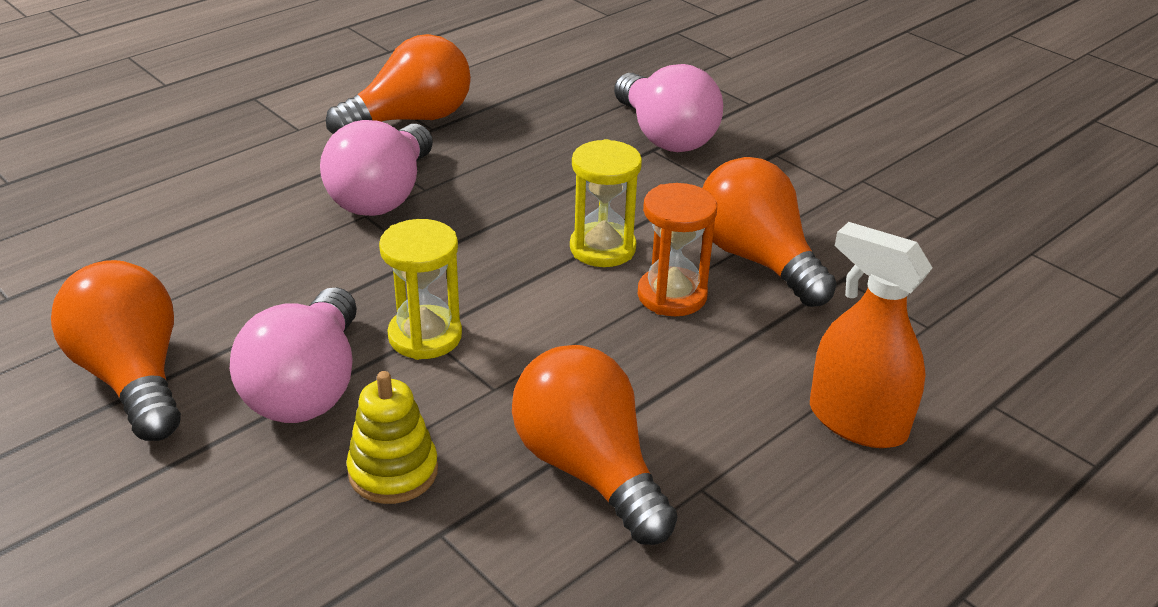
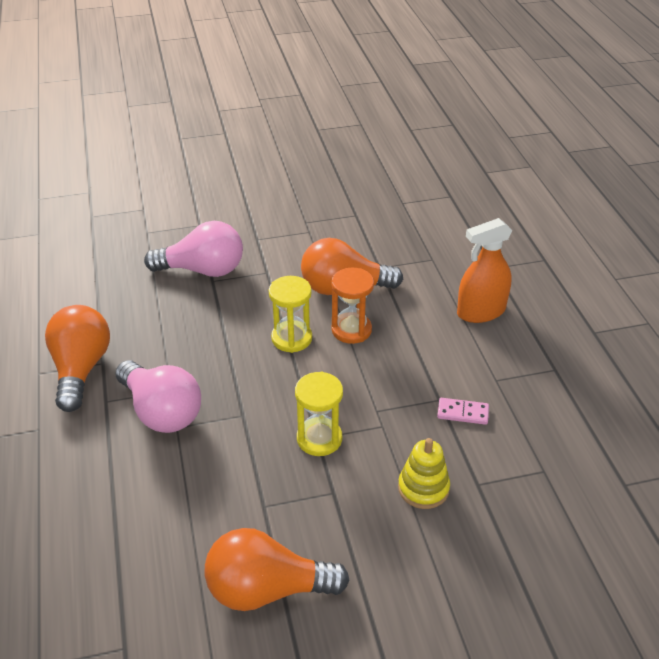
camera: 60 degrees left, 5 degrees up
(308, 387) = (331, 504): pink light bulb -> none
(588, 469) = (462, 413): orange light bulb -> pink domino

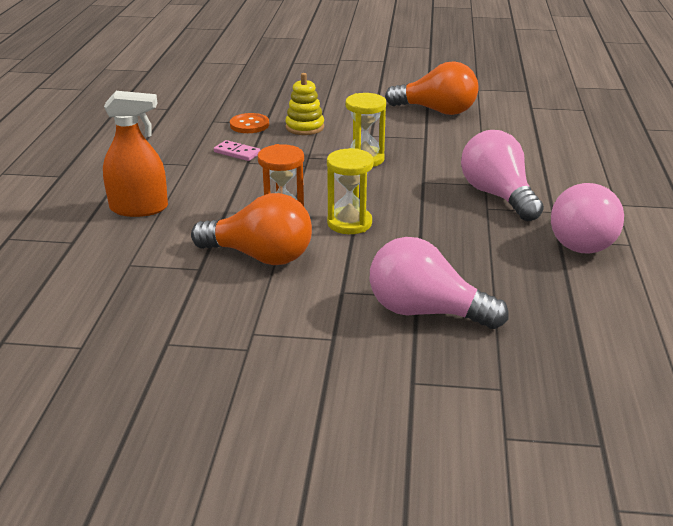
camera: 160 degrees left, 10 degrees down
(81, 369) = (582, 239): orange light bulb -> pink light bulb
(493, 474) = (249, 125): none -> orange button

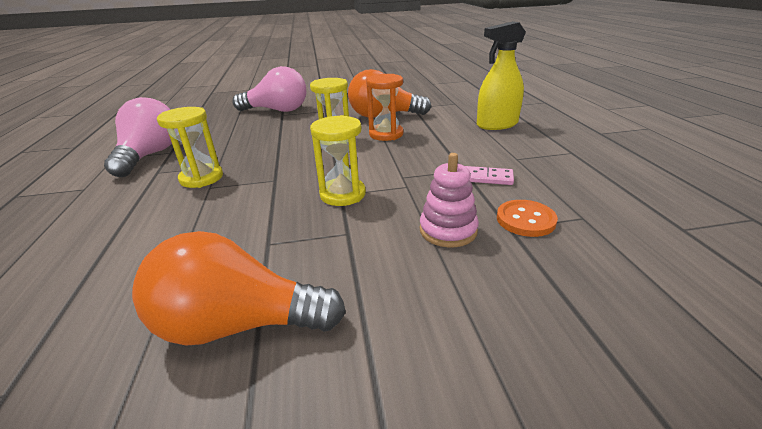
camera: 165 degrees right, 0 degrees up
(139, 208) = (497, 124): orange spray bottle -> yellow spray bottle
(305, 127) = (448, 230): yellow stacking toy -> pink stacking toy
(498, 195) = (201, 178): pink light bulb -> yellow hourglass

